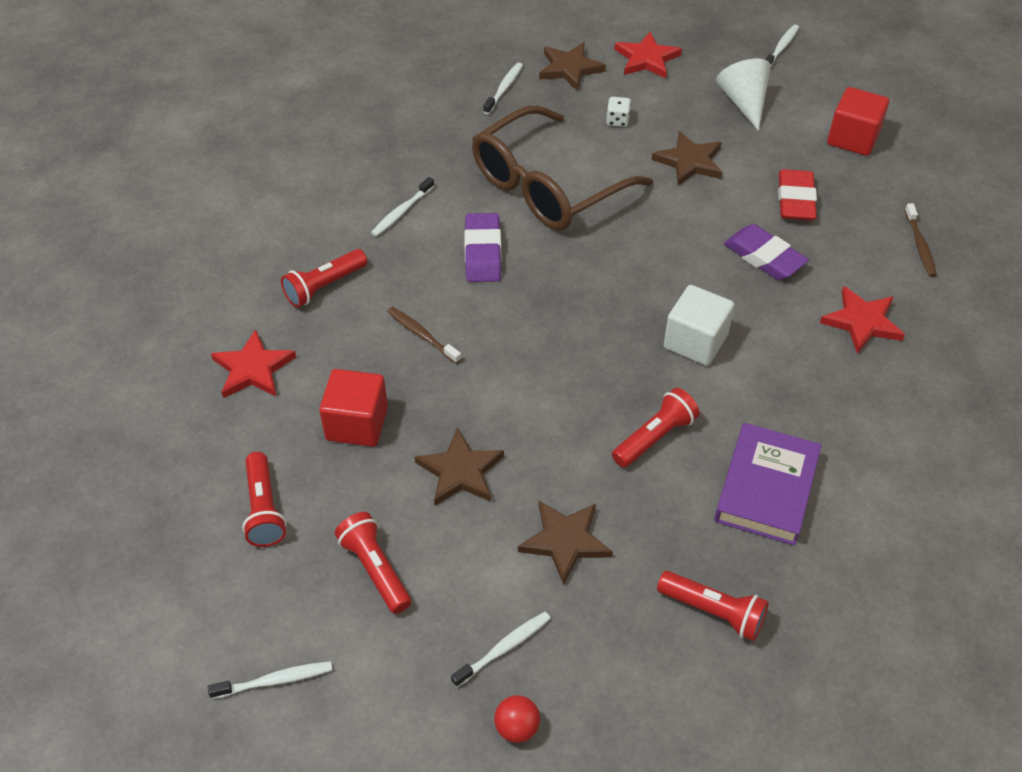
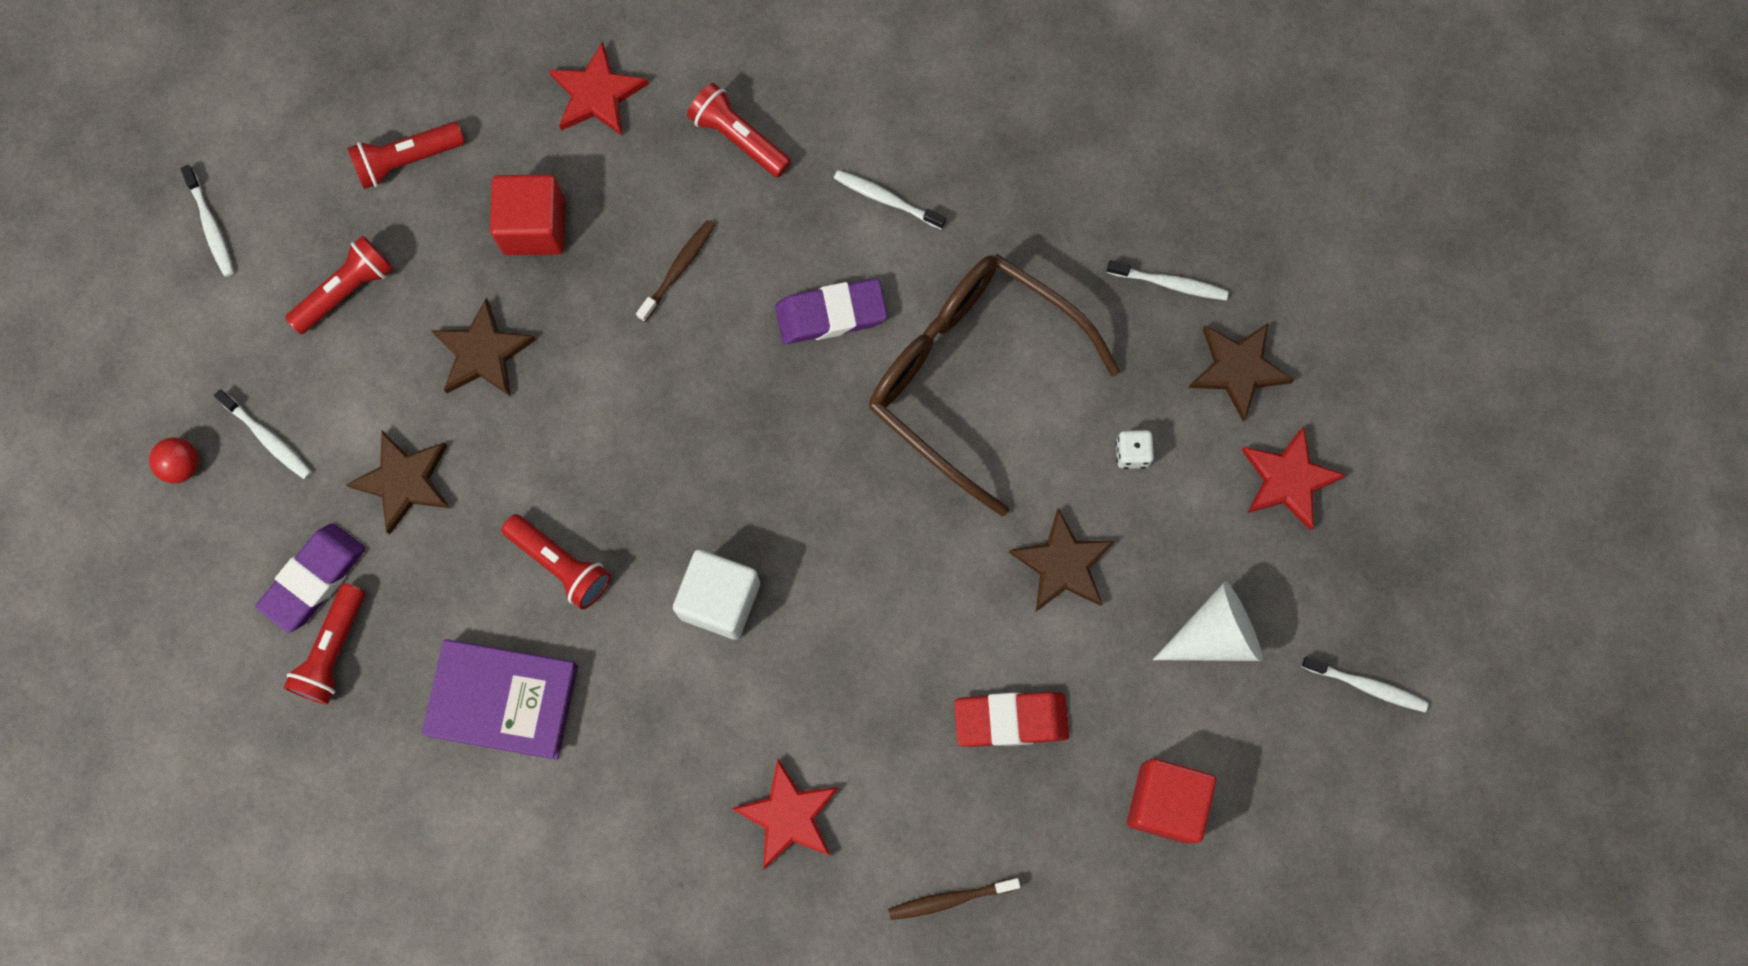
camera: 80 degrees right, 25 degrees up
(764, 257) = (887, 680): purple eraser -> purple eraser (314, 579)

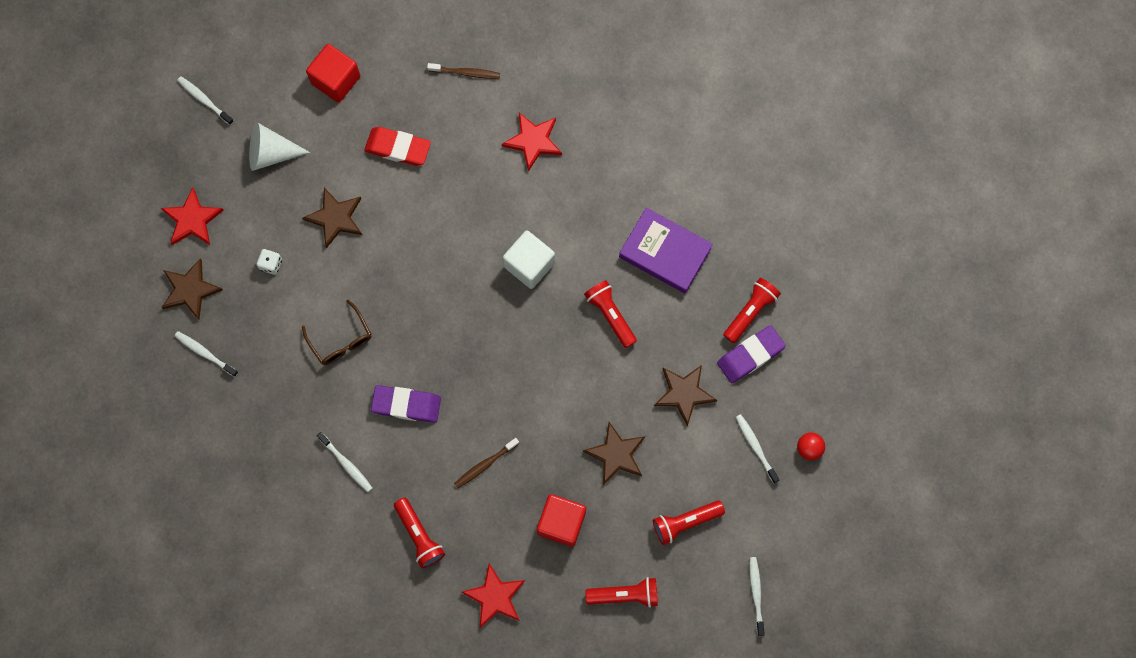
camera: 160 degrees left, 0 degrees up
(971, 376) = (341, 340): brown glasses -> brown glasses, size x0.47

